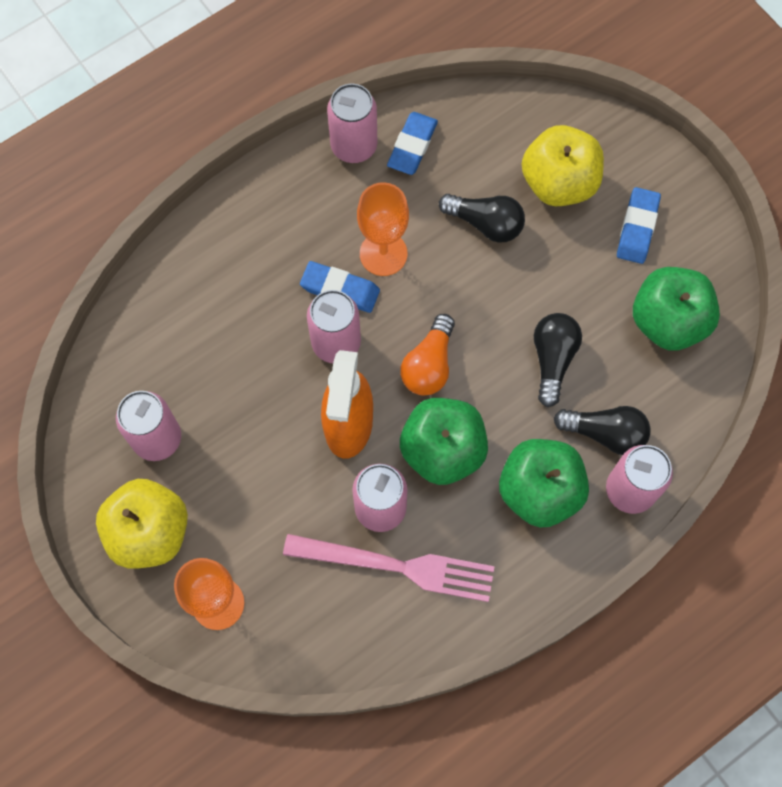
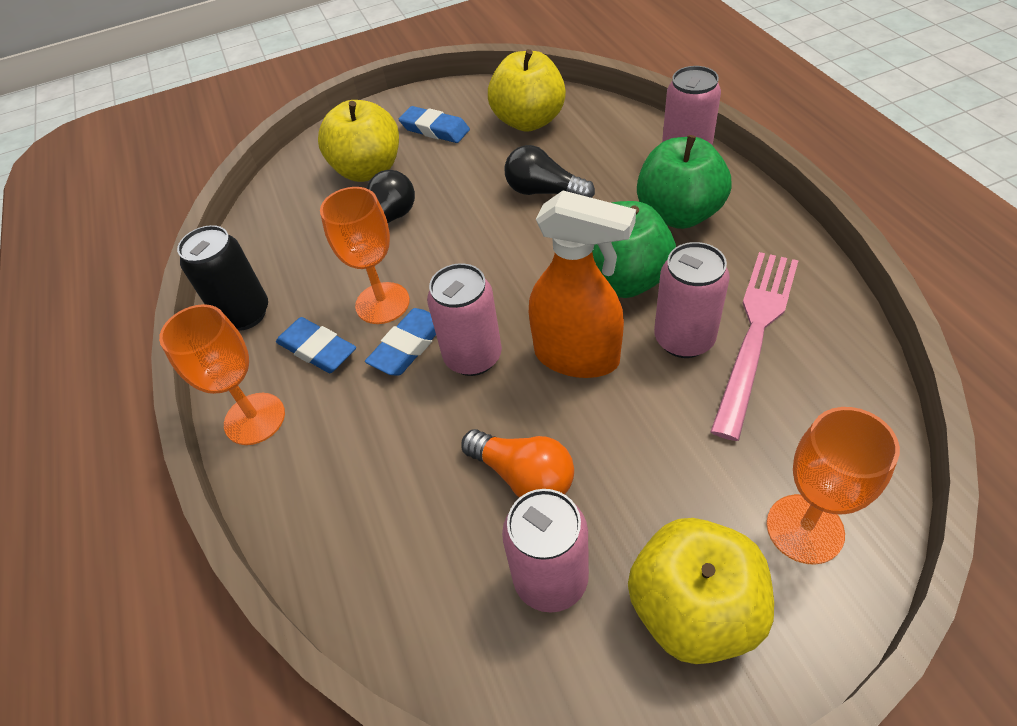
camera: 70 degrees left, 20 degrees down
(252, 198) = (254, 419): none -> orange goblet
(354, 146) = (245, 314): pink can -> black can
(412, 146) = (273, 266): blue eraser -> blue eraser (317, 349)
(429, 365) = (523, 280): orange light bulb -> orange light bulb (523, 476)
(605, 433) = (626, 167): black light bulb -> none
(668, 321) = (529, 121): green apple -> yellow apple

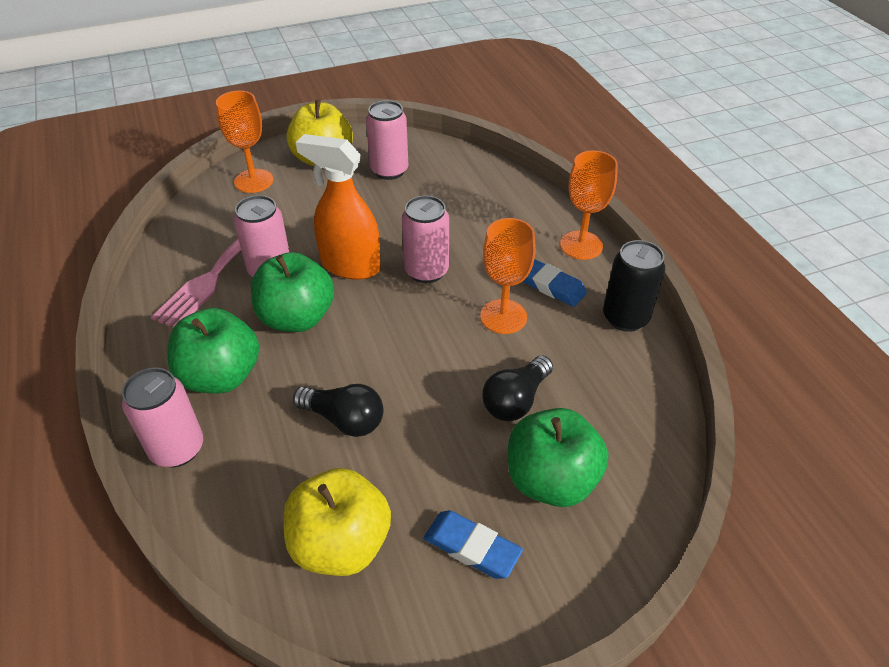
camera: 175 degrees right, 5 degrees down
(368, 170) = (551, 480): yellow apple -> green apple
(408, 346) = (476, 282): blue eraser -> none
(523, 476) = (398, 207): orange light bulb -> none

